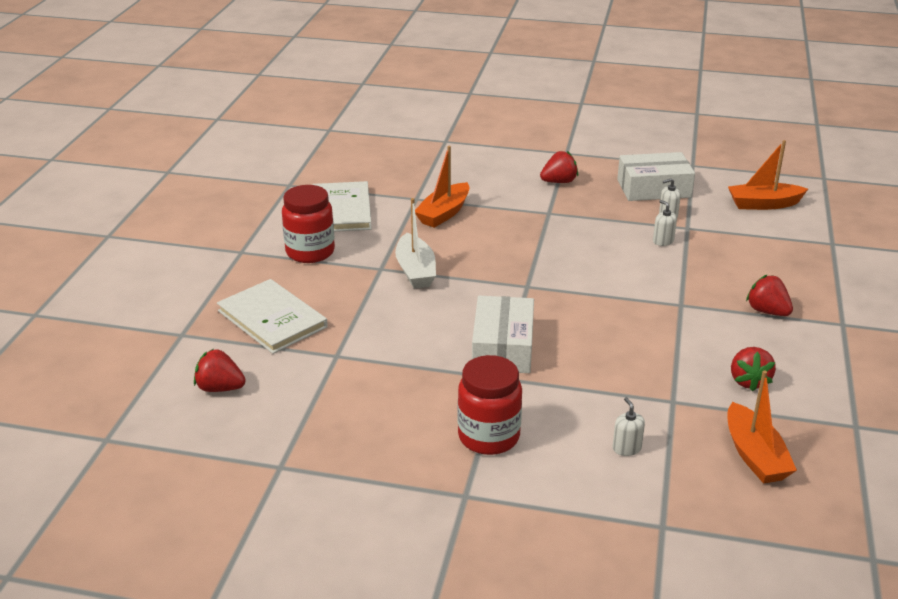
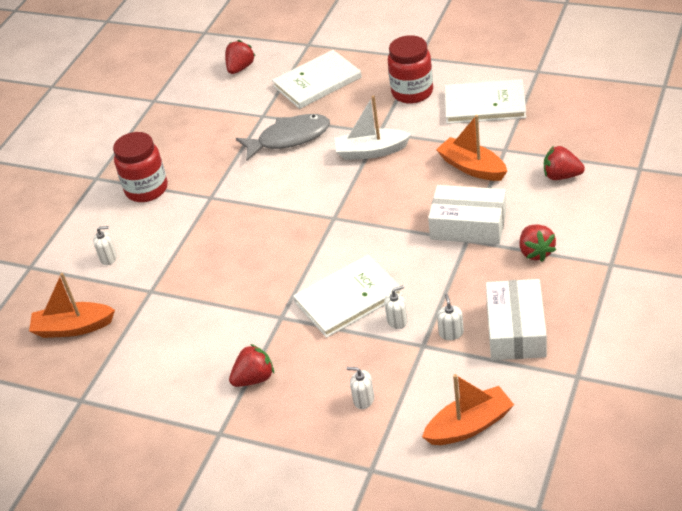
camera: 105 degrees right, 10 degrees up
(387, 329) = (289, 138): none -> grey fish
(503, 347) = (247, 200): white box -> white box (468, 225)
(643, 268) = (348, 298): none -> white book
(749, 381) = (158, 343): red strawberry -> red strawberry (561, 176)
(762, 251) = (363, 399): none -> white soap dispenser
(763, 204) = (469, 425): orange boat -> orange boat turned 60 degrees clockwise

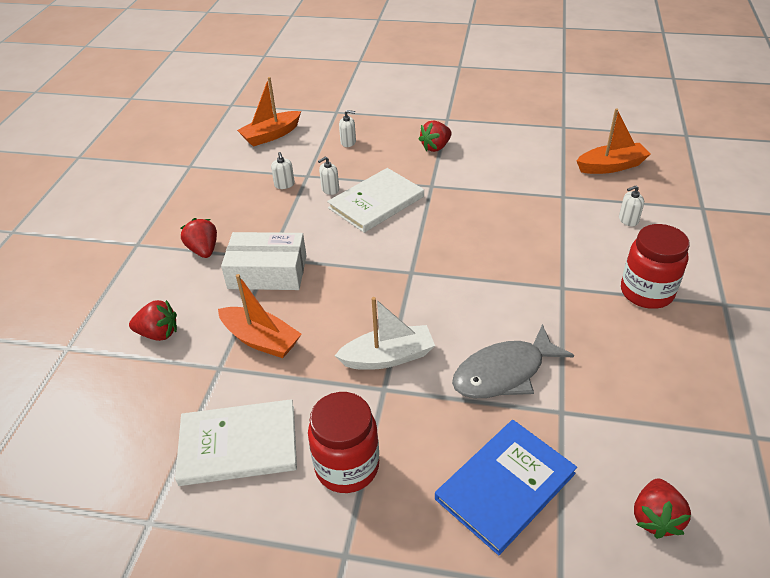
camera: 165 degrees right, 0 degrees up
(317, 82) = (505, 486): white book -> blue book
(516, 330) = (231, 190): white box -> none

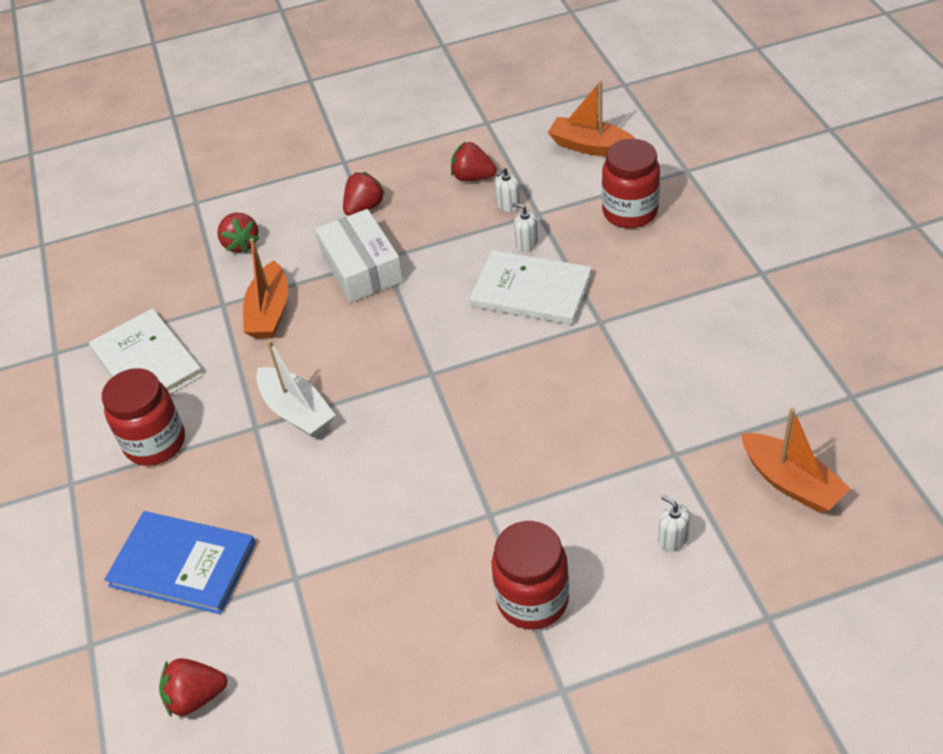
camera: 65 degrees right, 5 degrees up
(348, 142) = (630, 212): white soap dispenser -> red jar
(436, 147) = (685, 290): red strawberry -> red strawberry (473, 177)
(504, 373) = (323, 510): grey fish -> none

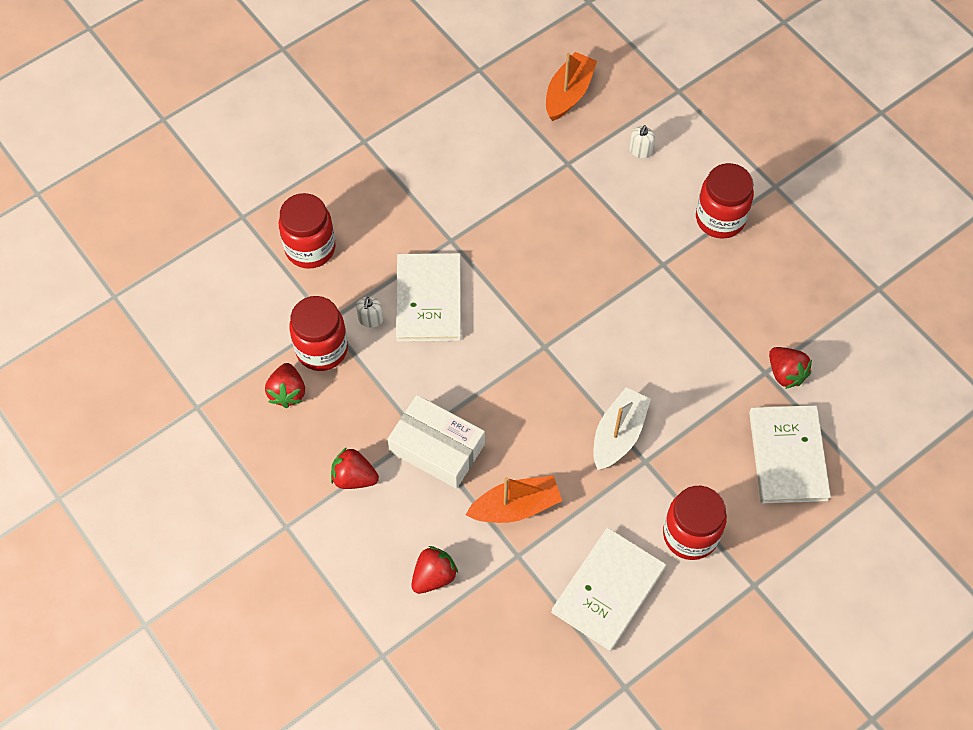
camera: 115 degrees left, 15 degrees up
(182, 564) = (788, 456): blue book -> white book
(196, 697) = (878, 397): red strawberry -> red strawberry (785, 373)
(362, 267) = (437, 448): white box -> white box turned 75 degrees clockwise
(508, 205) = (322, 349): white soap dispenser -> red jar
(590, 146) = (221, 302): orange boat -> none

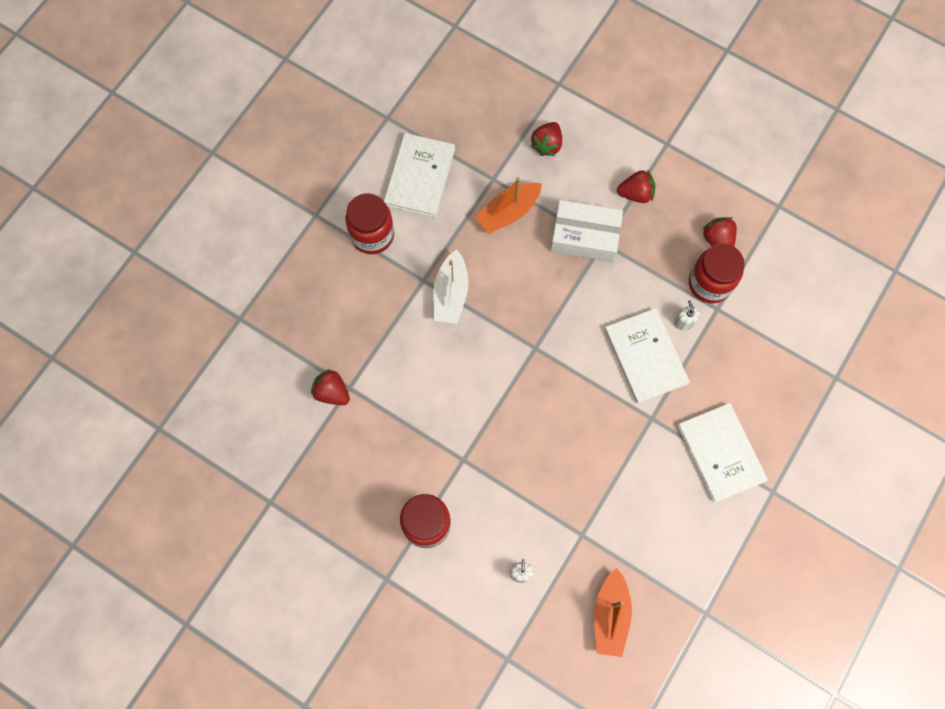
camera: 160 degrees right, 10 degrees up
(310, 248) = (764, 368): red jar -> none
(788, 456) = (313, 322): white book -> white book (720, 453)

